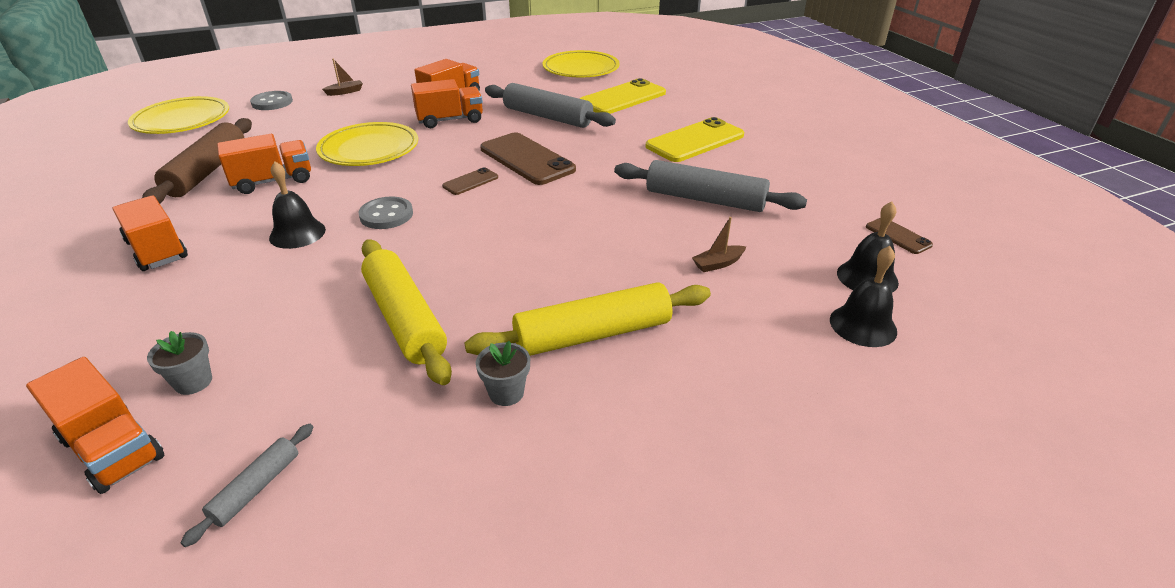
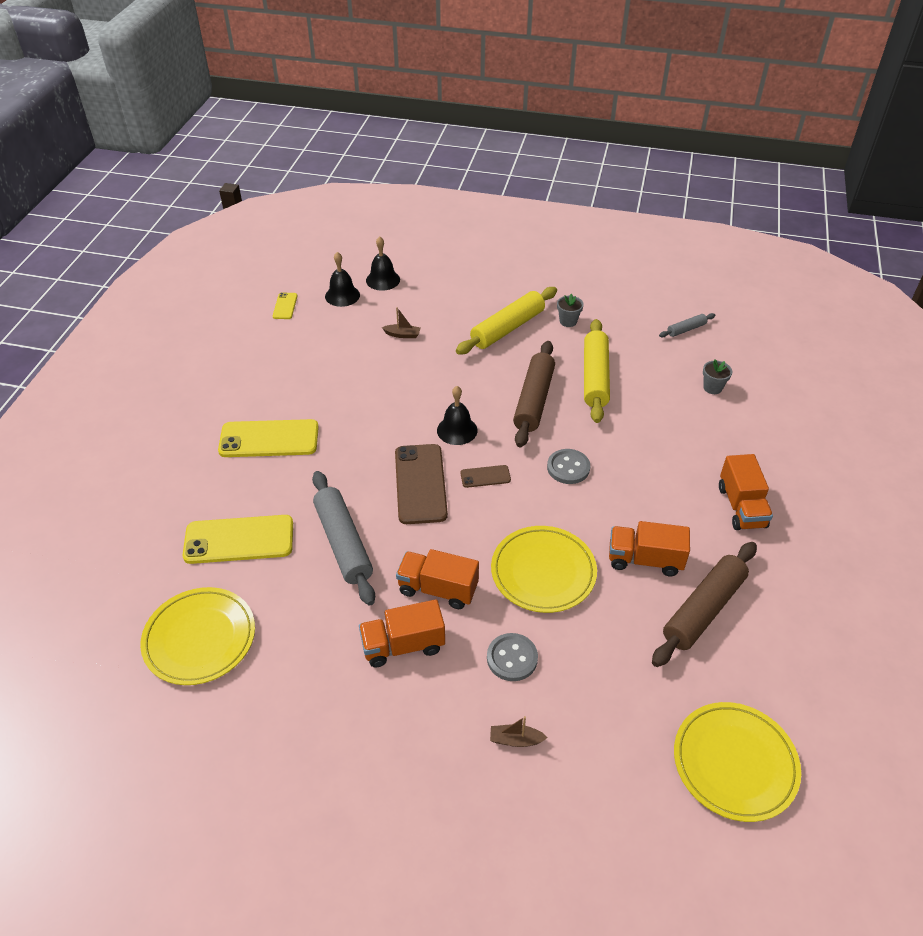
camera: 145 degrees left, 10 degrees up
(113, 448) = (748, 370): orange truck -> none
(272, 102) = (616, 759): grey button -> grey button (512, 658)
(297, 233) = (638, 478): black bell -> black bell (457, 430)
(473, 259) = (534, 400): none -> brown rolling pin
(593, 334) = (507, 328): yellow rolling pin -> yellow rolling pin turned 60 degrees counterclockwise
(705, 199) = (347, 379): grey rolling pin -> none
(898, 236) = (285, 306): brown phone -> yellow phone

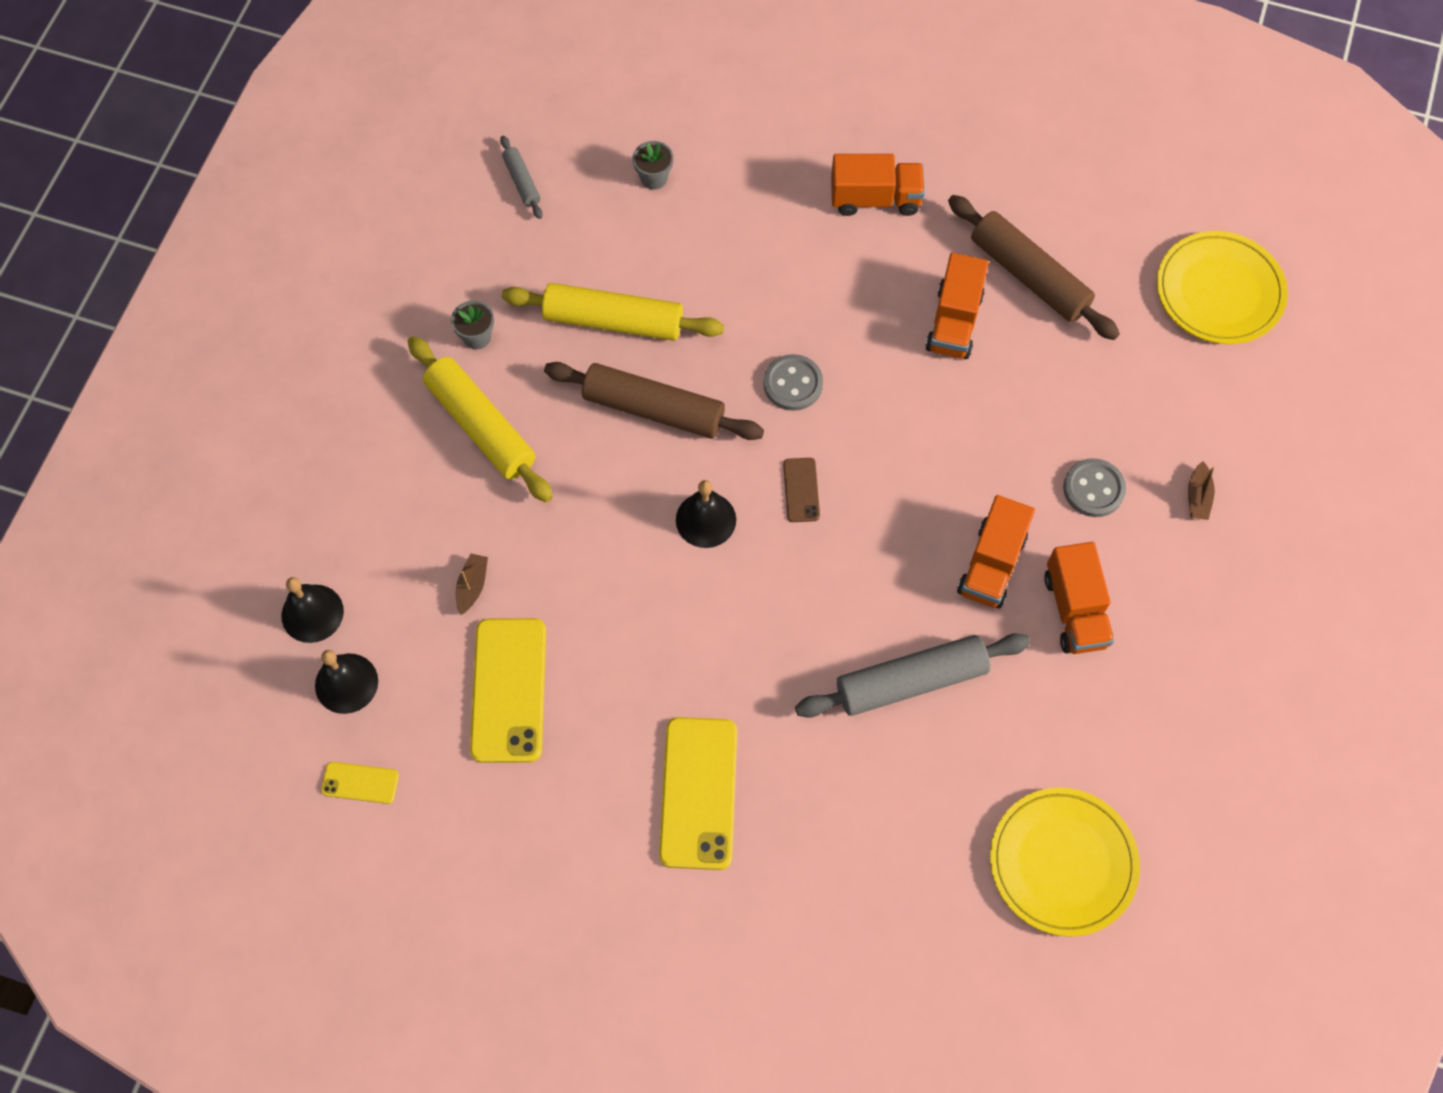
camera: 85 degrees left, 20 degrees up
(239, 540) = (898, 824): yellow phone -> yellow phone (509, 690)
(420, 484) = (808, 576): brown phone -> none
(543, 572) = (968, 438): yellow plate -> none

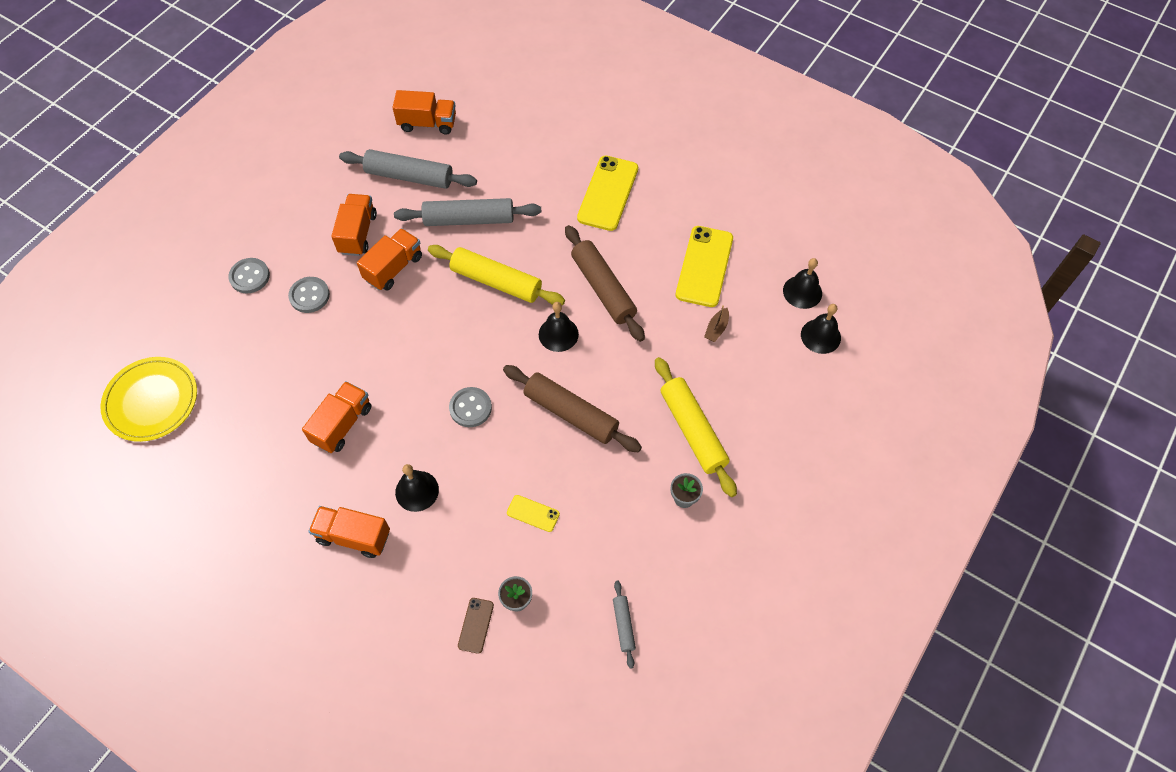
camera: 165 degrees left, 5 degrees down
(360, 783) = (799, 239): yellow phone -> yellow phone (533, 513)
(613, 321) = (581, 485): yellow rolling pin -> yellow rolling pin (496, 281)
(801, 490) = (491, 338): brown phone -> brown phone (476, 625)
(821, 266) = (417, 491): none -> black bell
(1029, 276) = (273, 445): brown rolling pin -> brown rolling pin (603, 288)
(1043, 740) = (409, 176): none -> grey rolling pin
(1062, 863) = (427, 123): yellow plate -> orange truck
(1197, 497) = (249, 276): brown boat -> grey button

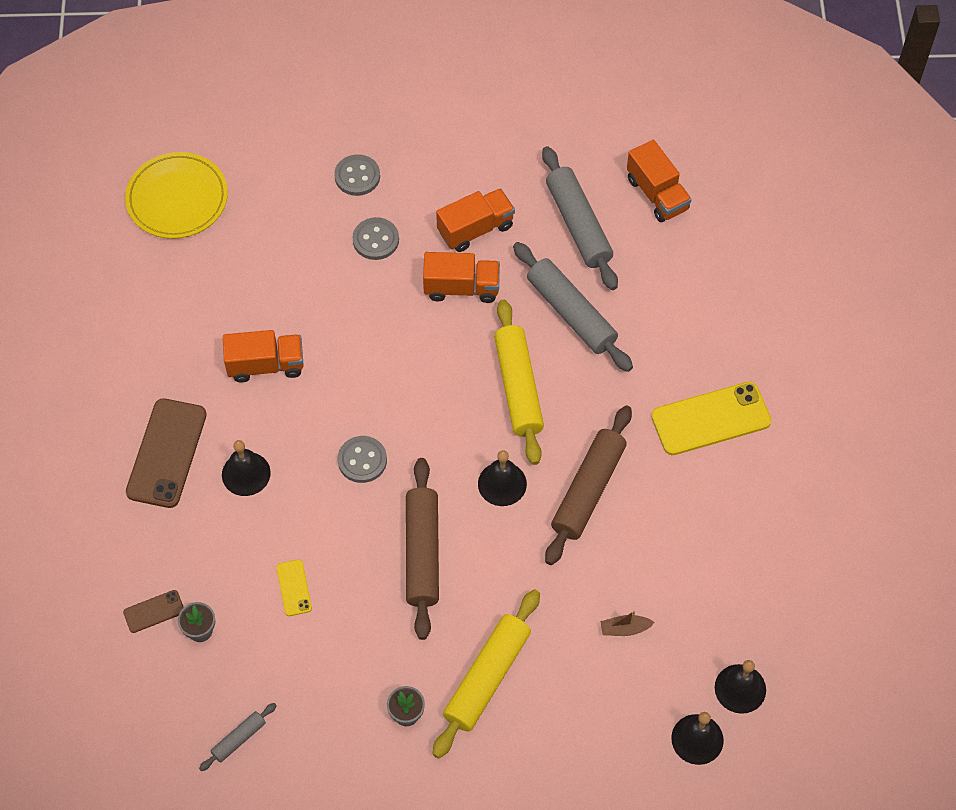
camera: 55 degrees right, 0 degrees up
(353, 536) = (166, 453): orange truck -> brown phone
(704, 266) = (694, 570): yellow phone -> none

